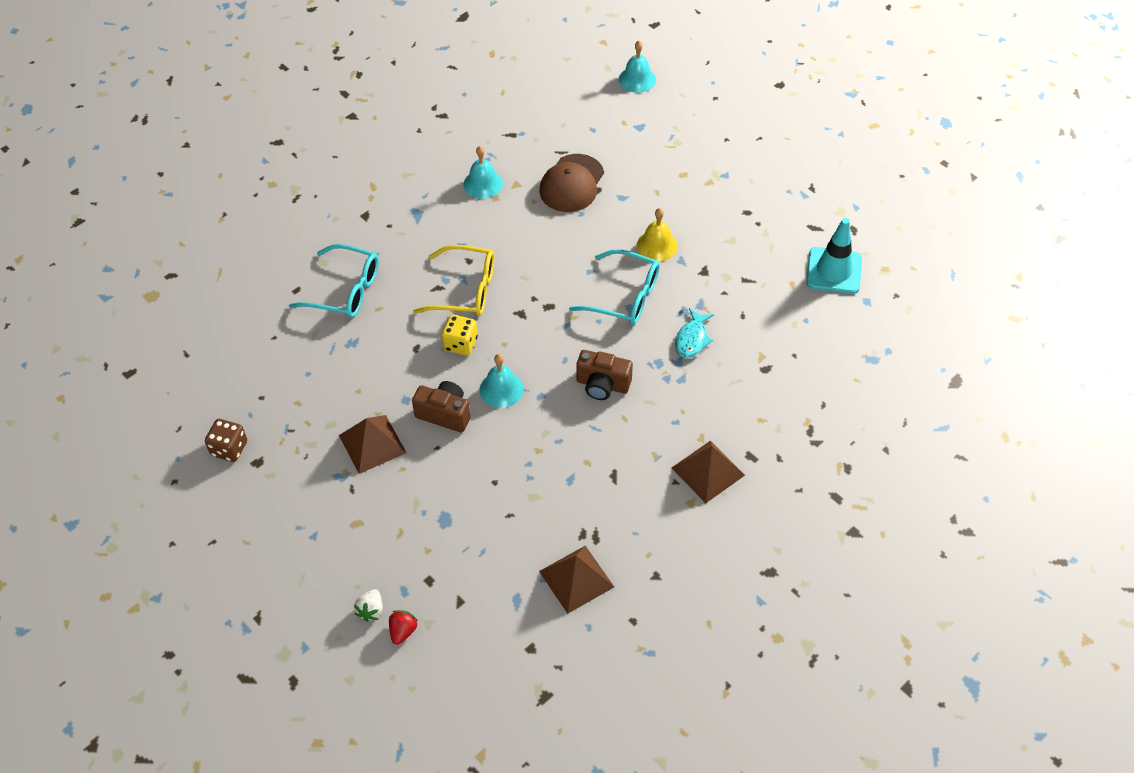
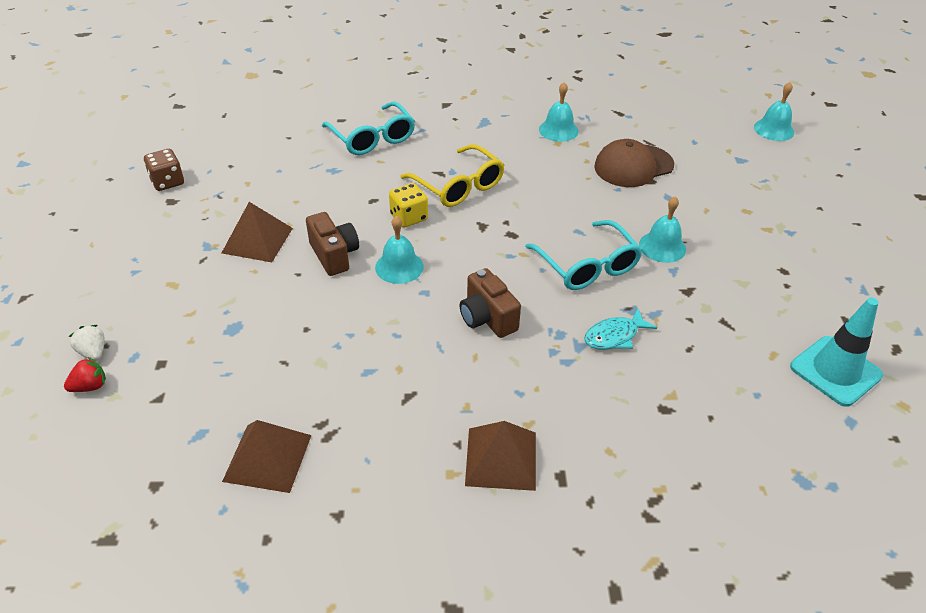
camera: 40 degrees right, 10 degrees down
(371, 610) = (93, 352): white strawberry -> white strawberry turned 90 degrees clockwise
(657, 245) = (662, 246): yellow bell -> turquoise bell

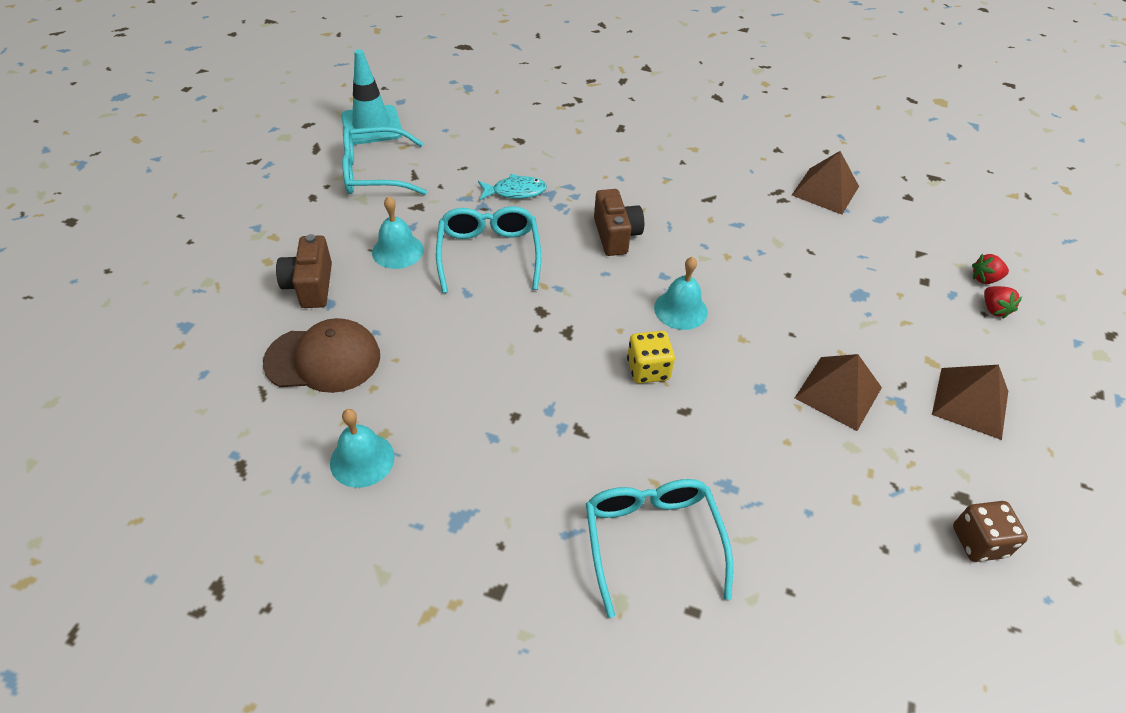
camera: 160 degrees left, 5 degrees up
(93, 352) = (994, 309): white strawberry -> red strawberry
(334, 255) = (748, 344): brown camera -> brown camera (310, 286)
(458, 185) = (566, 400): yellow glasses -> none
(501, 458) = (655, 147): brown pyramid -> brown pyramid (970, 402)
(762, 313) = (376, 173): none -> turquoise glasses
(774, 129) = (77, 359): turquoise bell -> none

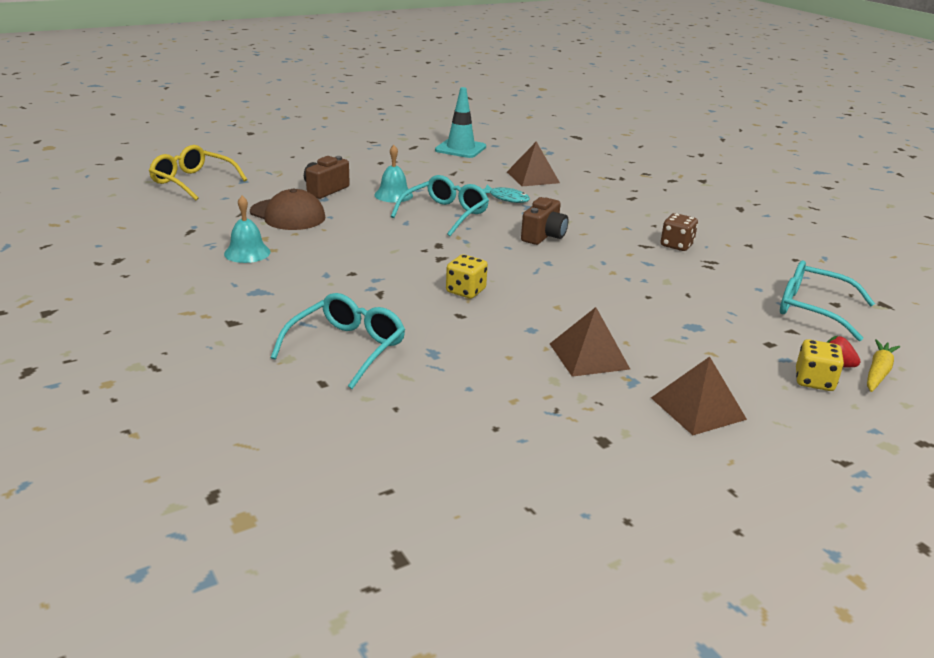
camera: 40 degrees right, 20 degrees down
(119, 367) = (193, 182): none -> yellow glasses
(376, 173) = (431, 165): turquoise glasses -> turquoise glasses (814, 309)
(680, 309) = (534, 279): turquoise bell -> none
(825, 190) = (757, 275): brown pyramid -> brown pyramid (533, 177)
(978, 542) = (577, 463): brown dice -> brown dice (676, 245)
(994, 309) = (814, 381): red strawberry -> yellow dice
(1013, 269) = (878, 372): none -> yellow carrot

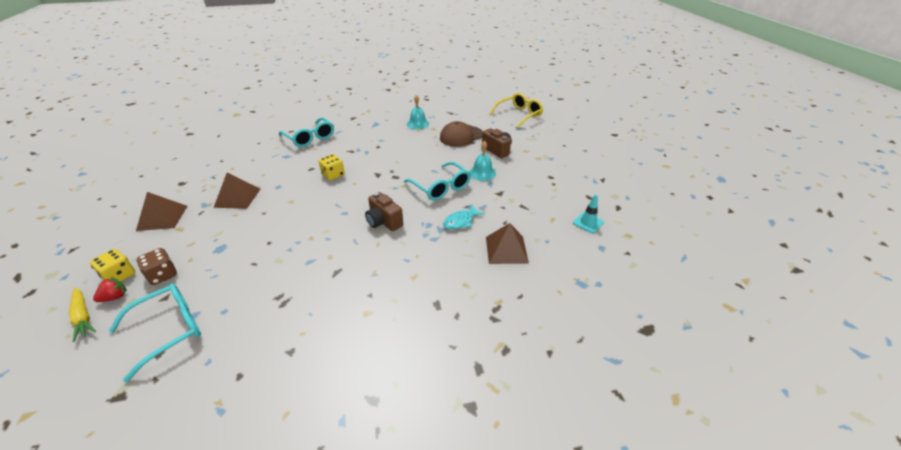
camera: 110 degrees right, 10 degrees up
(460, 149) = (588, 223): turquoise traffic cone -> turquoise traffic cone, size x0.60
(676, 245) = (325, 292): brown dice -> brown dice (163, 275)

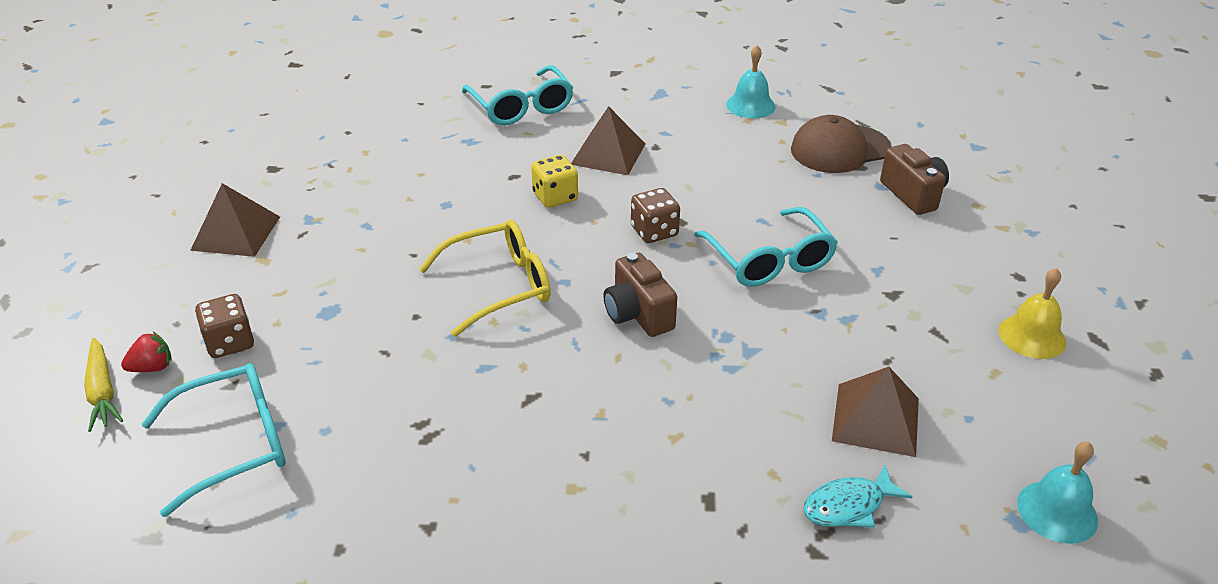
camera: 15 degrees right, 0 degrees up
(120, 276) = (161, 330): yellow dice -> none
(237, 198) = (369, 215): brown pyramid -> brown pyramid (608, 154)
(384, 183) = (654, 231): none -> brown dice
(461, 221) = (794, 342): turquoise fish -> turquoise fish (848, 506)
(482, 173) = (866, 242): turquoise bell -> turquoise bell (1057, 511)
(518, 115) = (985, 115): yellow glasses -> yellow glasses (498, 286)
(563, 201) = (1032, 336): none -> yellow bell
(588, 223) = (1073, 395): turquoise traffic cone -> none

